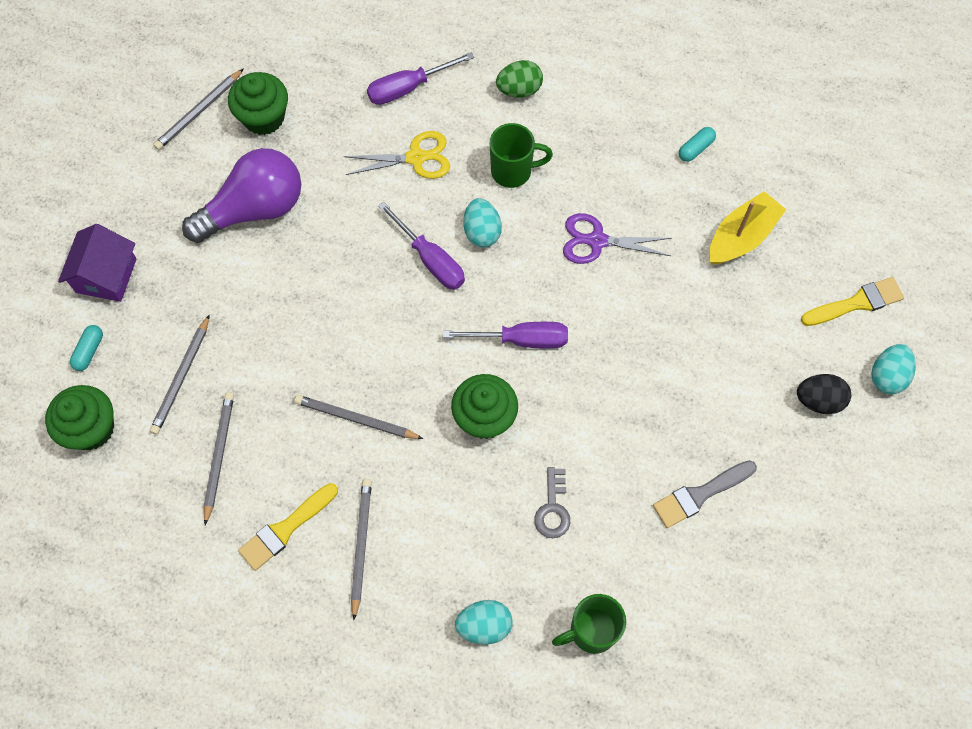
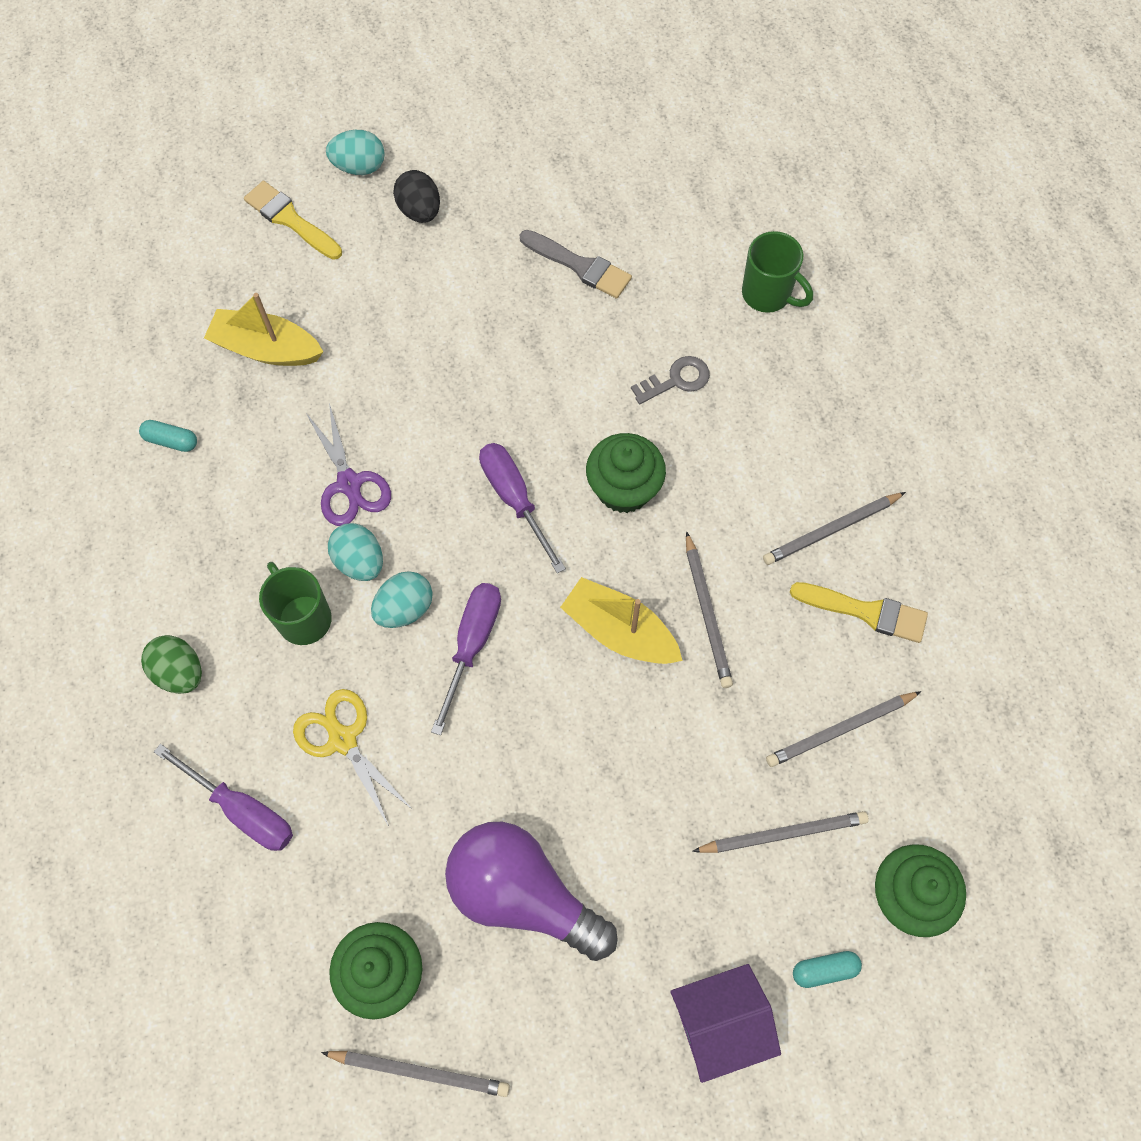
camera: 120 degrees left, 0 degrees up
(380, 355) = (620, 631): none -> yellow boat
(484, 625) = (826, 382): turquoise egg -> turquoise egg (360, 561)

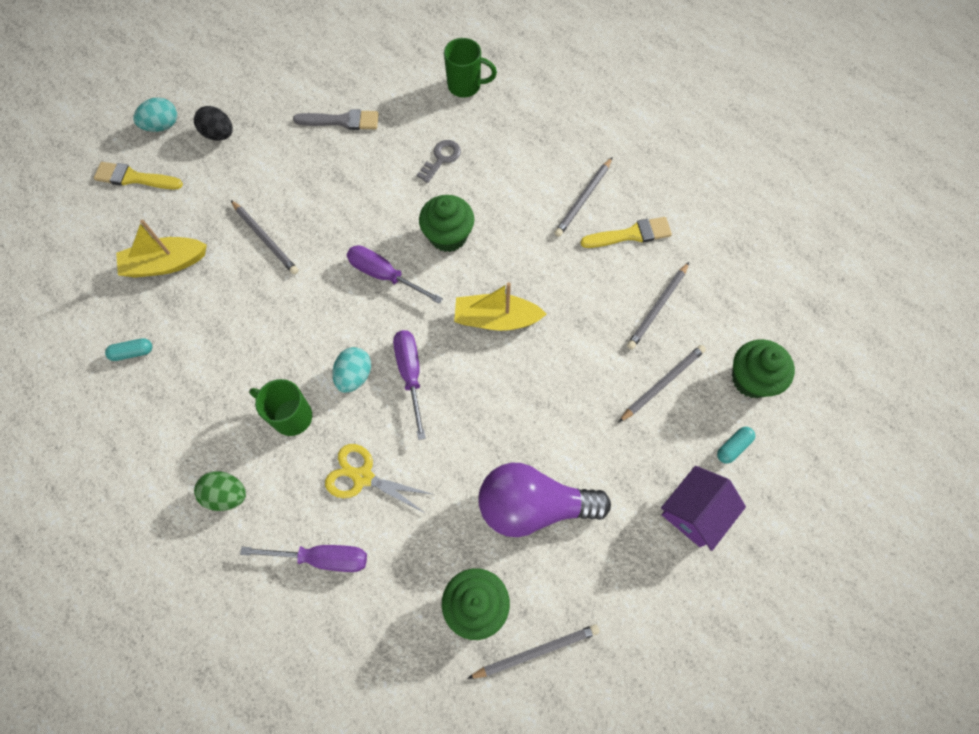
camera: 30 degrees left, 0 degrees up
(349, 483) = (272, 319): purple scissors -> none
(360, 561) = (307, 362): turquoise egg -> none
(707, 612) = (541, 281): grey pencil -> grey pencil (265, 239)

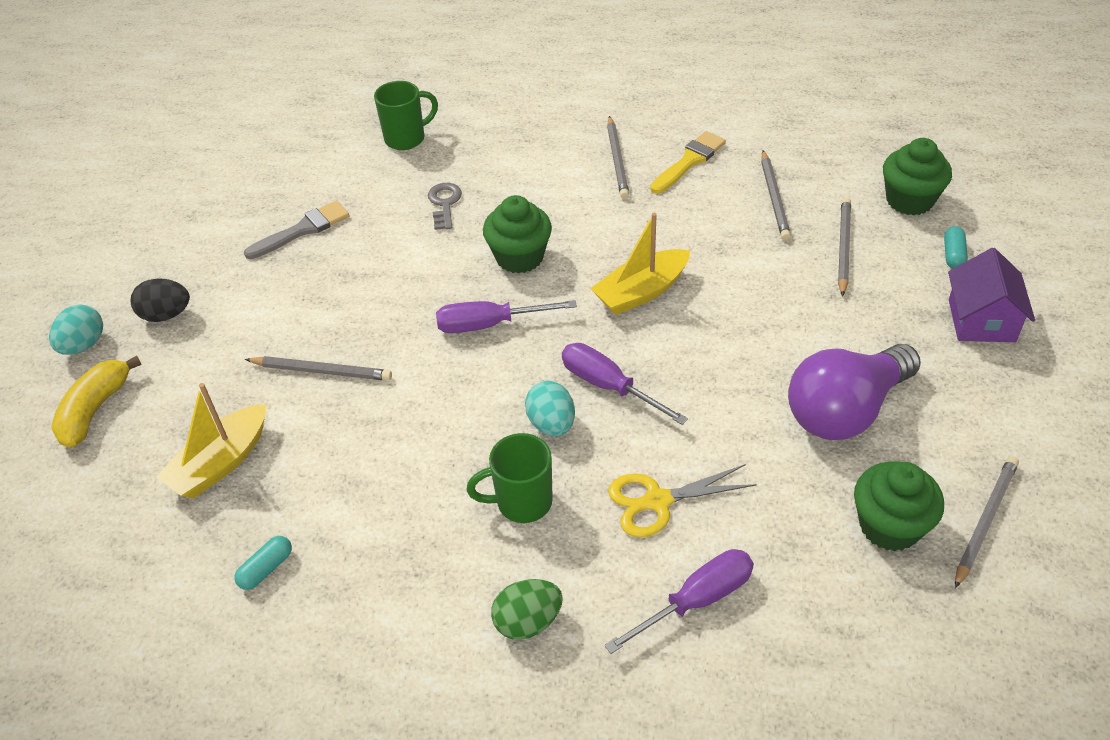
camera: 35 degrees left, 20 degrees down
(134, 178) = (95, 410): yellow brush -> yellow banana

